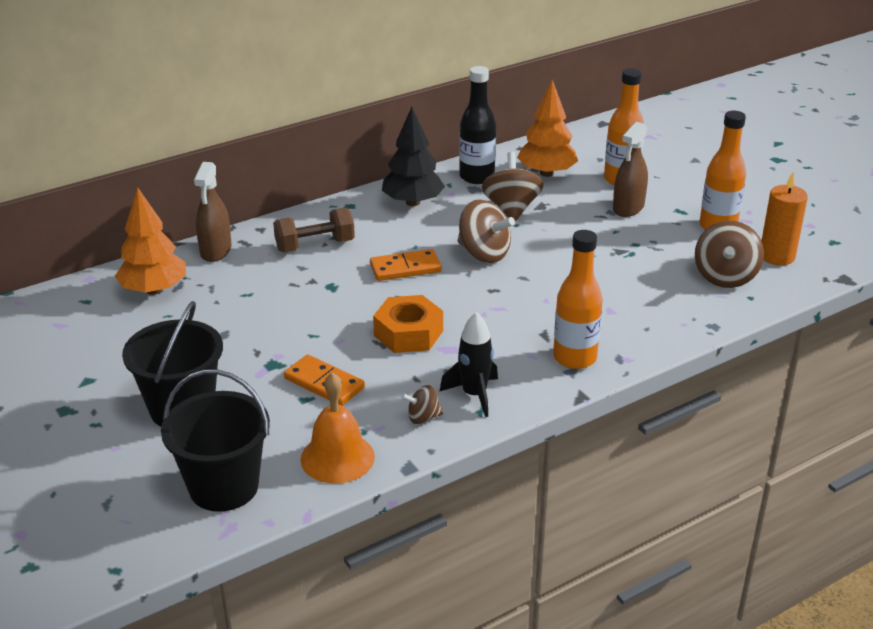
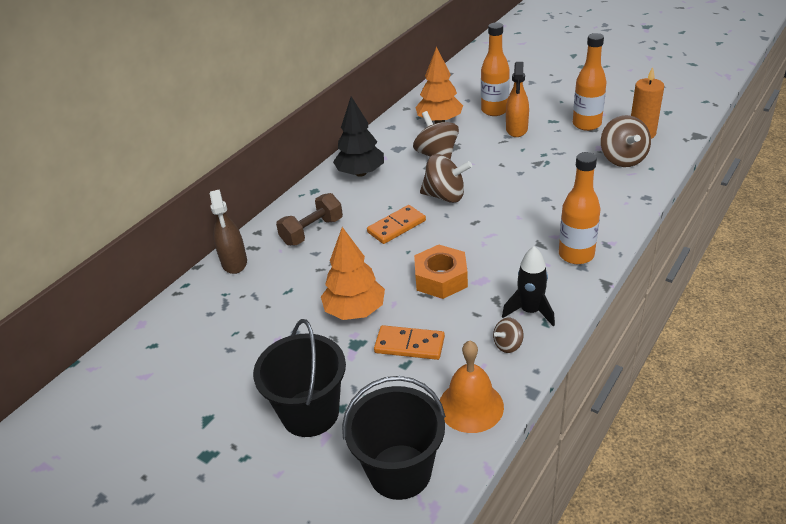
camera: 20 degrees left, 5 degrees up
(154, 290) = (206, 314): orange tree -> orange tree (355, 311)
(476, 177) = (392, 139): black bottle -> none
(628, 208) = (516, 129): brown spray bottle -> orange spray bottle

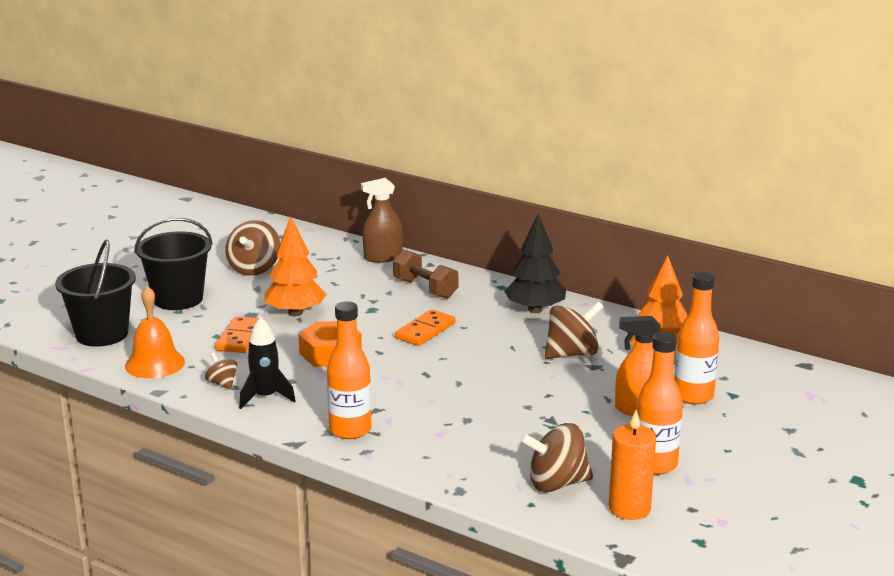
camera: 85 degrees right, 15 degrees down
(396, 226) = (425, 331): orange domino -> orange domino turned 75 degrees clockwise
(445, 196) = (480, 357): brown spinning top -> brown spinning top (254, 269)

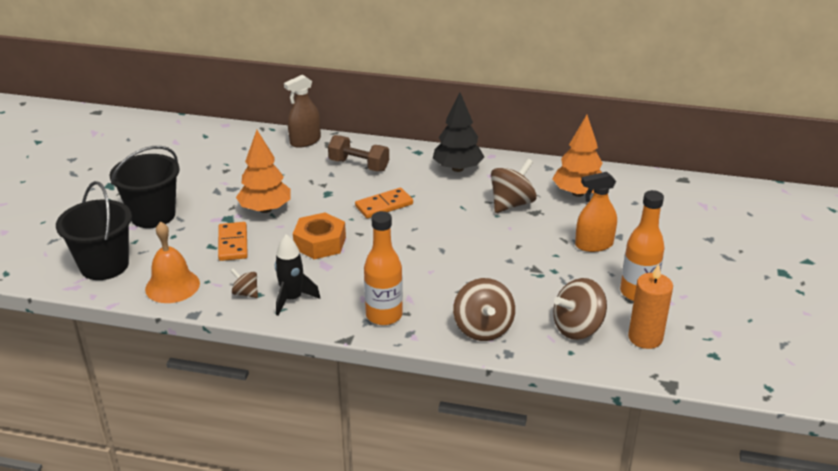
camera: 20 degrees left, 10 degrees up
(254, 269) = (202, 172): brown spinning top -> brown spinning top (483, 328)
(425, 331) = (384, 205): orange domino -> orange domino turned 45 degrees clockwise
(693, 396) = (624, 224): orange bottle -> none

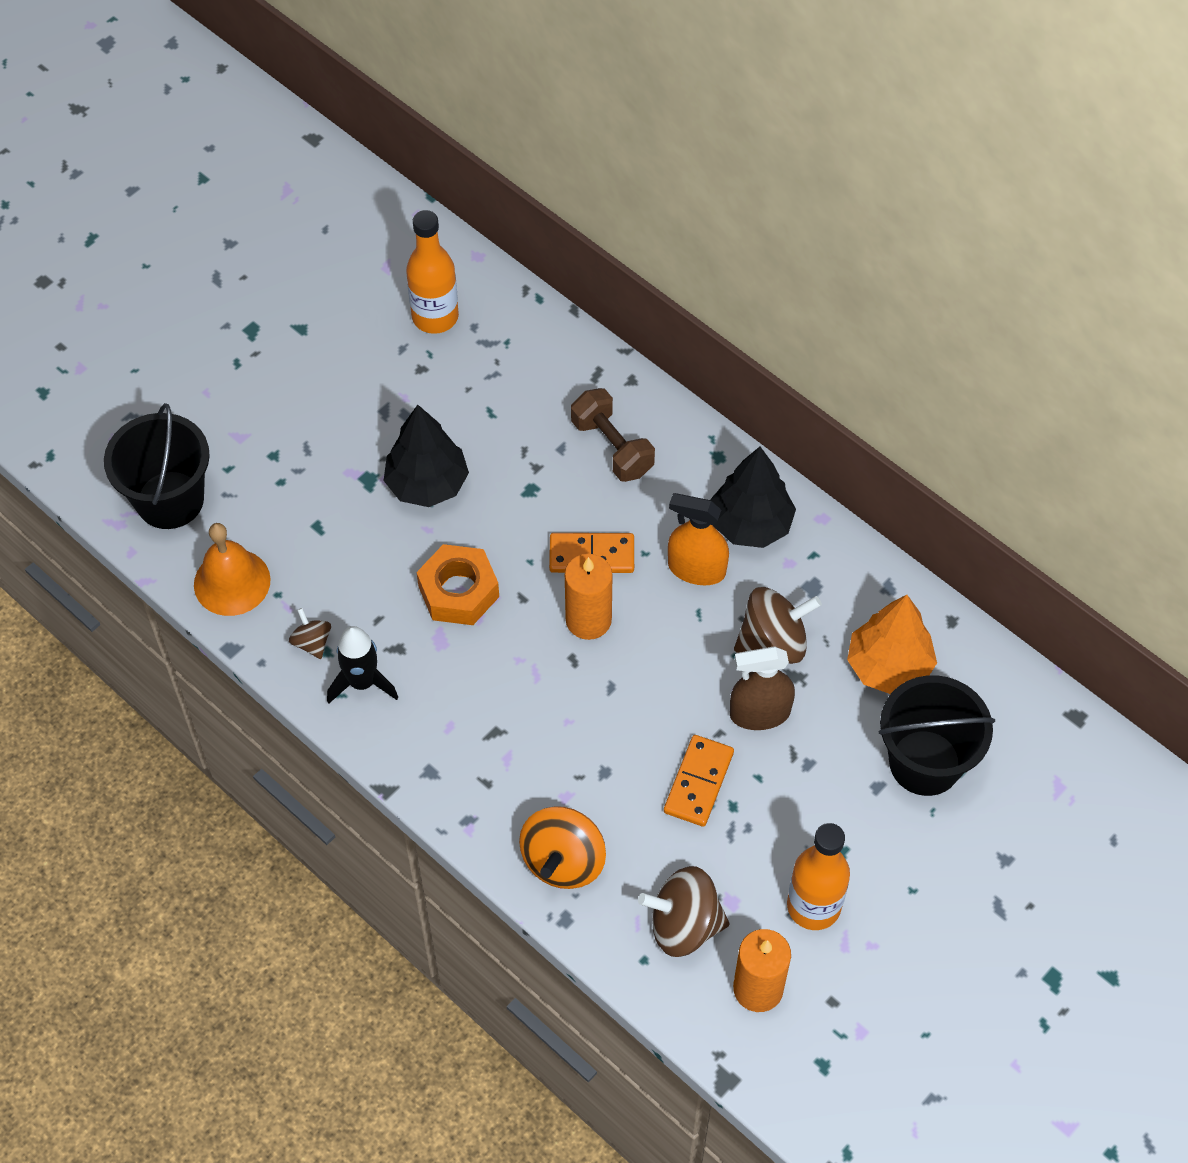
camera: 30 degrees right, 25 degrees up
(153, 215) = (276, 425): black bucket -> black bucket (925, 762)
(233, 243) = (347, 536): orange domino -> orange domino (699, 782)
(265, 209) = (427, 484): orange tree -> black tree
(305, 141) = (569, 352): brown spray bottle -> brown spray bottle (759, 713)
(384, 315) = (456, 772): orange bottle -> orange bottle (435, 317)
(405, 229) = (588, 620): none -> orange candle
(483, 328) = (563, 861): brown spinning top -> orange spinning top
(594, 245) = (827, 785): orange spray bottle -> orange spray bottle (696, 569)

